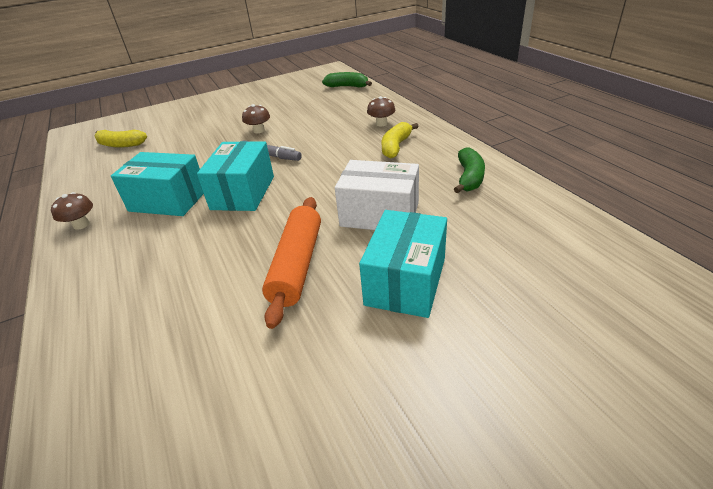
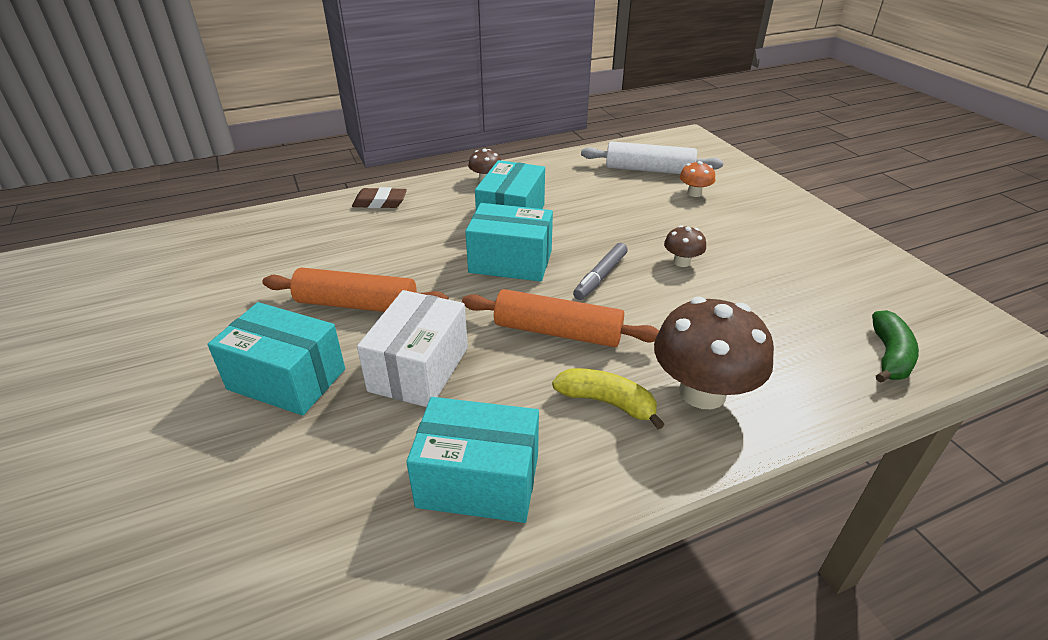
camera: 90 degrees right, 0 degrees up
(88, 295) = (380, 202): none -> brown eraser
(121, 145) = (649, 170): yellow banana -> white rolling pin
(169, 128) = (694, 193): none -> orange mushroom
(333, 166) = (557, 331): none -> orange rolling pin
(381, 123) = (702, 392): brown mushroom -> brown mushroom, size x2.10
(469, 178) = (478, 481): green banana -> turquoise box

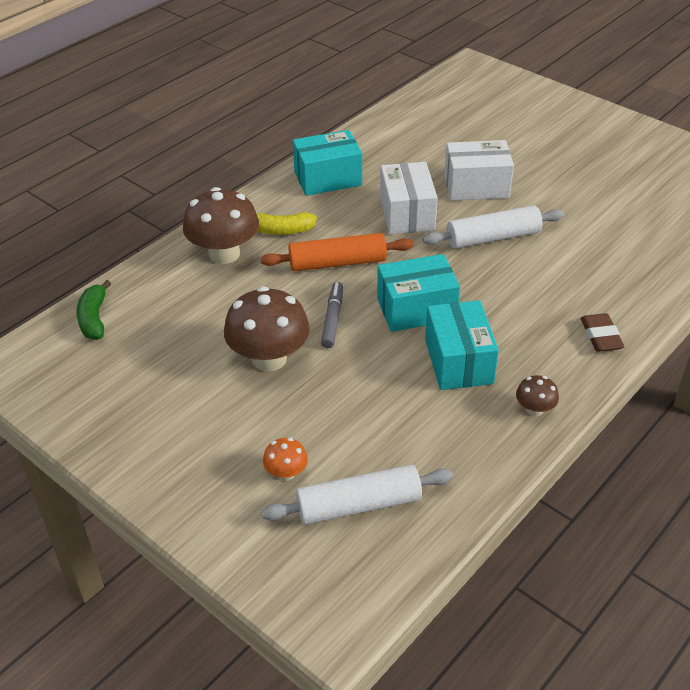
camera: 155 degrees right, 5 degrees up
(287, 379) = (476, 186): turquoise box -> white box
(357, 304) = (493, 237): orange rolling pin -> white rolling pin
(380, 202) = (600, 336): brown eraser -> brown eraser turned 75 degrees counterclockwise
(681, 262) = (269, 358): brown mushroom -> brown mushroom, size x2.10

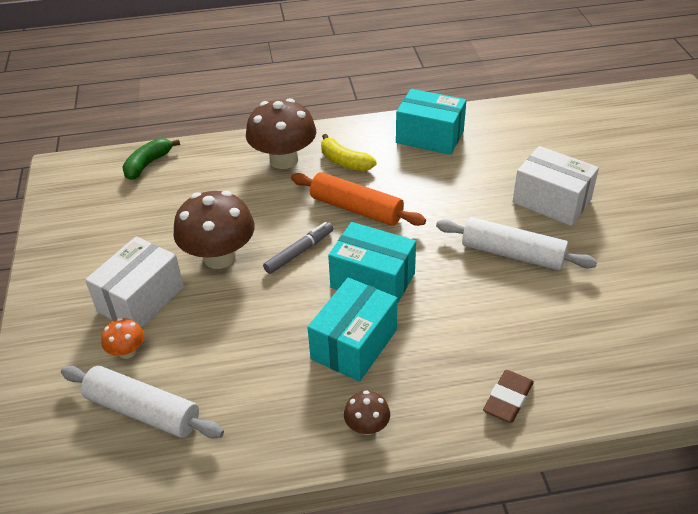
camera: 40 degrees right, 0 degrees up
(407, 214) = (460, 196): white box -> white box (141, 299)

